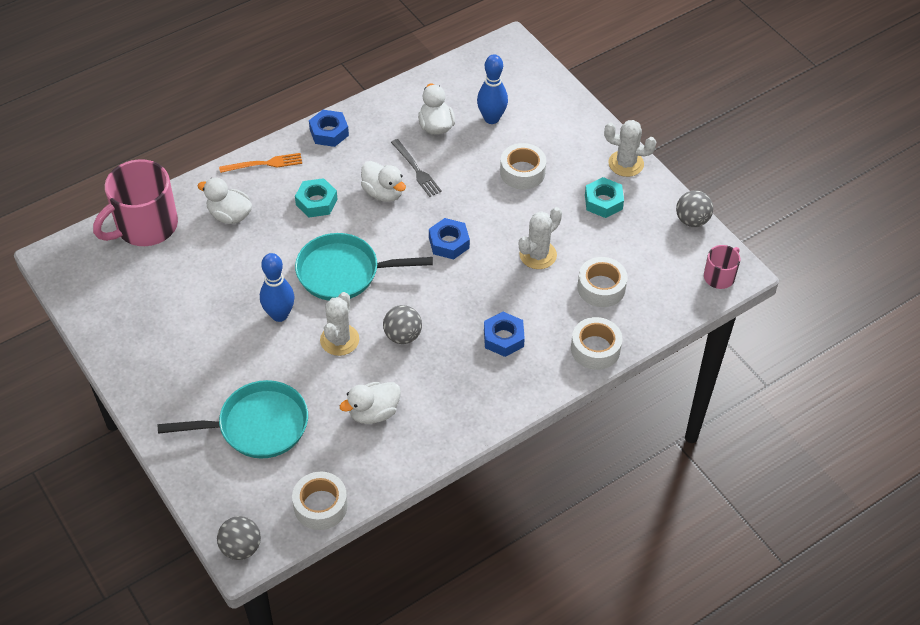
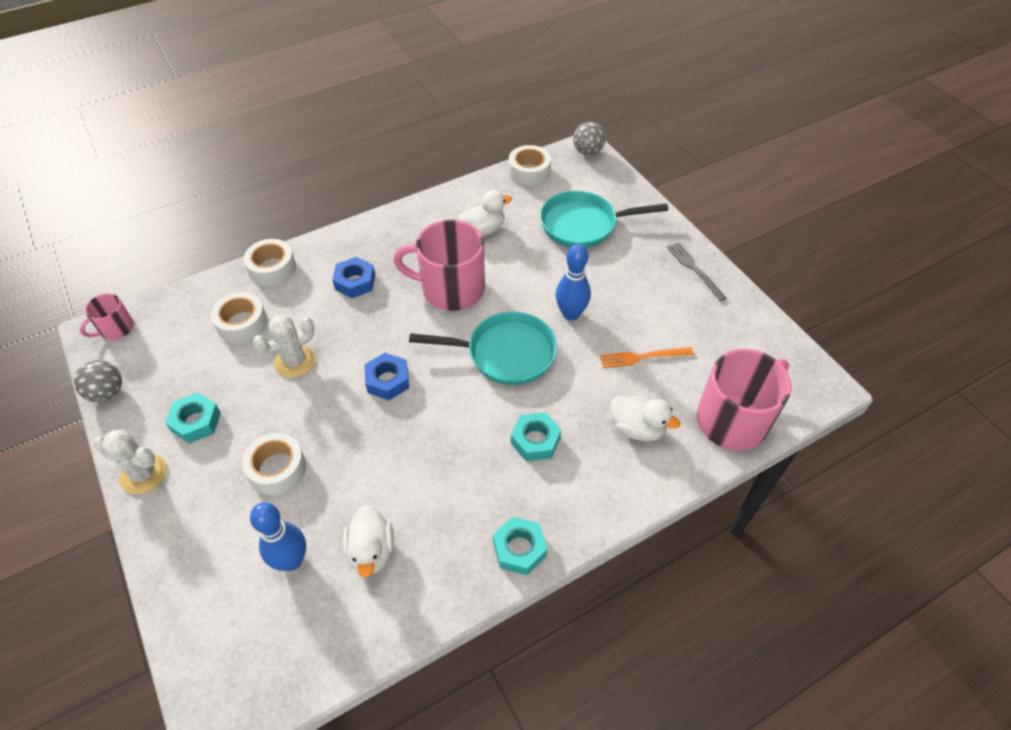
camera: 175 degrees left, 0 degrees up
(264, 164) = (604, 501): orange fork -> orange fork (643, 357)
(329, 132) = (519, 549): blue nut -> turquoise nut
(339, 340) = (511, 288): white cactus -> none
(383, 193) = (454, 449): white duck -> none
(402, 335) = (450, 289): grey ball -> pink mug
(416, 170) = (409, 480): grey fork -> grey fork (694, 269)

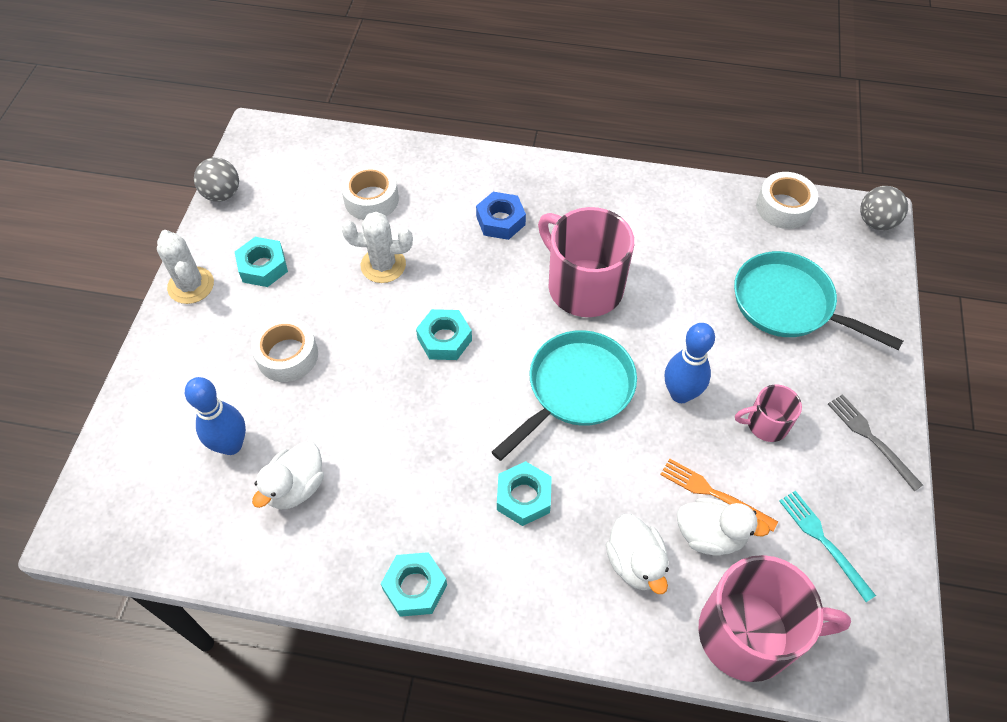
camera: 40 degrees right, 5 degrees up
(116, 329) = (273, 139): pink mug -> pink mug (766, 424)
(272, 269) = (440, 161): white tape -> none
(388, 380) = (444, 339): blue nut -> turquoise nut
(483, 229) = (674, 243): white duck -> white duck (710, 535)
(505, 353) = (576, 389): turquoise pan -> turquoise pan turned 90 degrees counterclockwise
(694, 269) = (871, 439): grey fork -> grey fork turned 45 degrees counterclockwise
(723, 341) = (823, 542): none -> turquoise fork

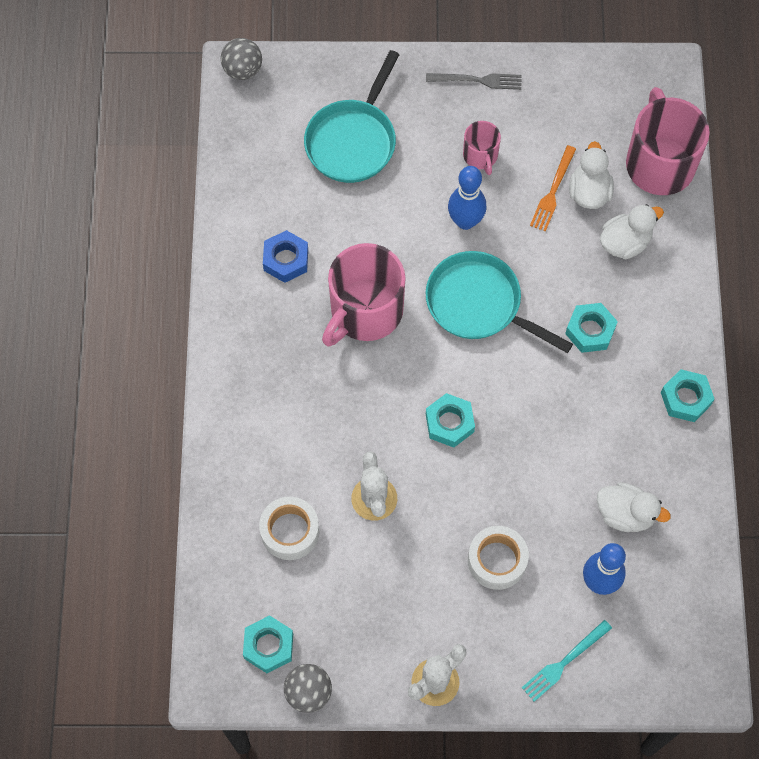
camera: 100 degrees left, 10 degrees up
(263, 267) = (398, 616): turquoise nut -> turquoise nut (268, 646)
(500, 221) = (297, 398): blue nut -> blue nut (286, 260)
(783, 207) = (236, 146): white tape -> none
(823, 542) = (575, 115): turquoise fork -> turquoise fork (564, 662)
(871, 439) = (477, 80): grey fork -> grey fork turned 135 degrees counterclockwise

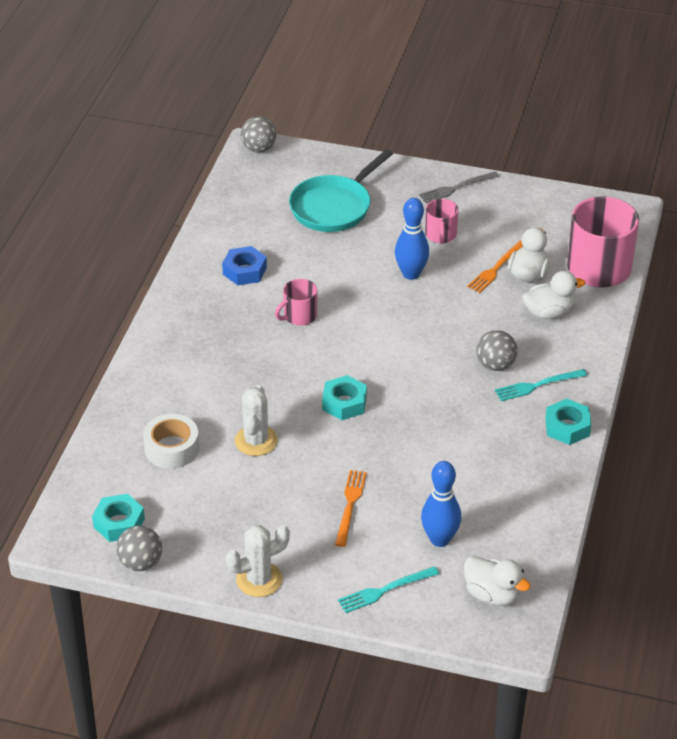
camera: 15 degrees right, 25 degrees down
(365, 311) = (299, 316): pink mug -> pink mug, size x0.50
(477, 80) = (456, 188): grey fork -> grey fork turned 135 degrees clockwise
(479, 304) = (402, 329): turquoise pan -> none
(497, 560) = (350, 505): white tape -> orange fork
(590, 331) = (495, 365): turquoise nut -> grey ball
(625, 514) = (482, 496): white duck -> white duck (492, 595)
(641, 348) = (538, 385): none -> turquoise fork

